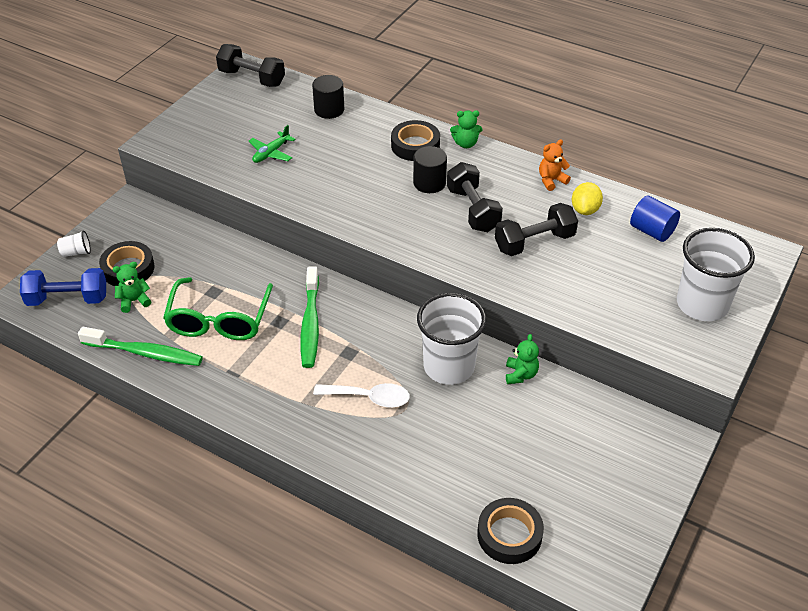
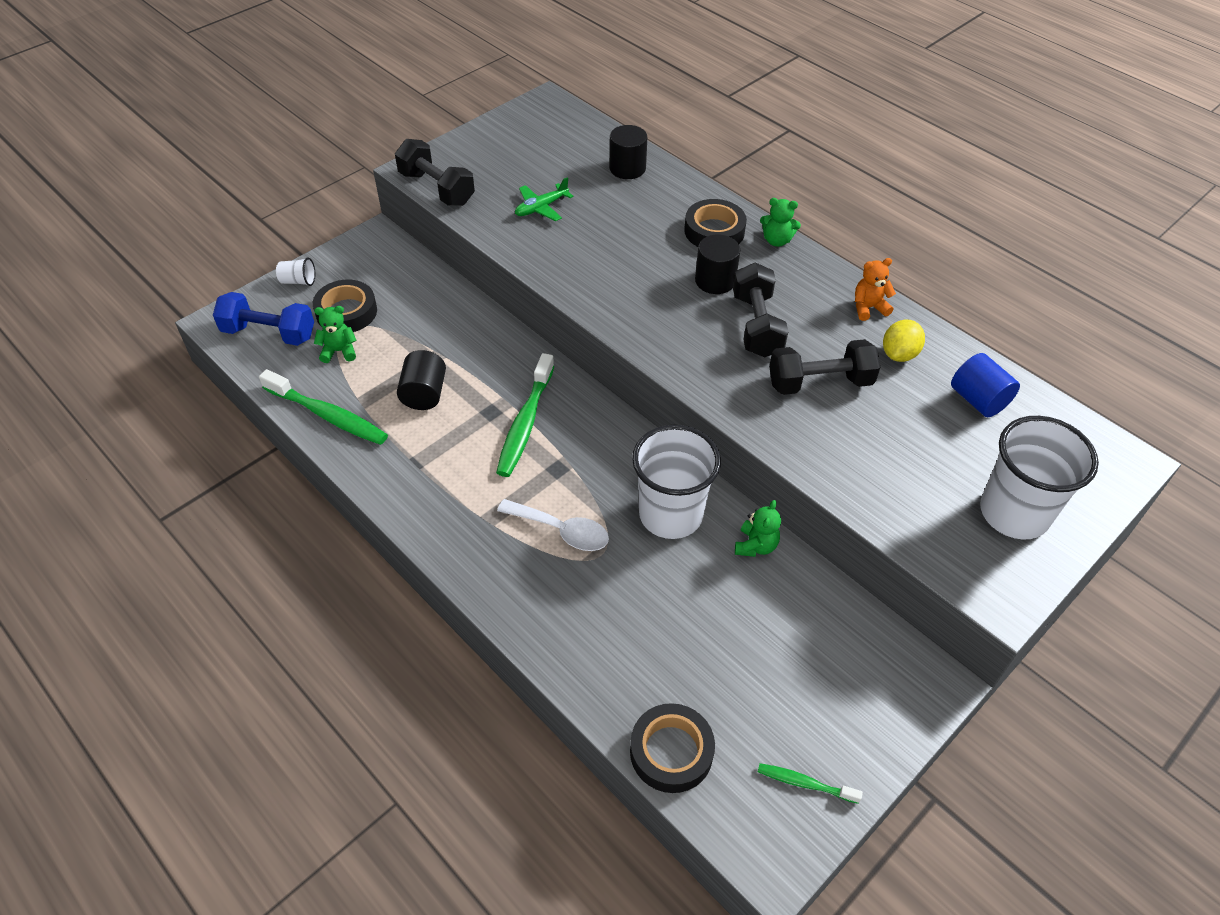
camera: 15 degrees right, 5 degrees up
(219, 319) = (424, 394): green glasses -> black cylinder
(252, 78) = (552, 115): black dumbbell -> black dumbbell (437, 188)
(612, 531) = (804, 783): none -> green toothbrush

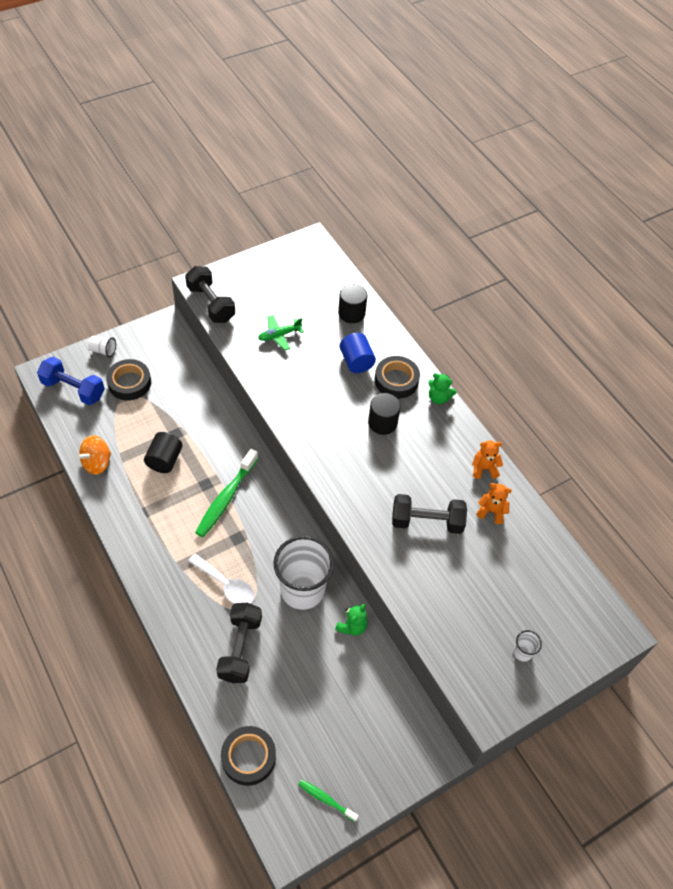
camera: 10 degrees right, 5 degrees up
(328, 416) = (97, 463): green toothbrush -> orange spinning top
(339, 351) = (116, 413): green teddy bear -> none
(756, 325) = (399, 466): black dumbbell -> black dumbbell (240, 648)
(899, 354) = (491, 511): yellow lemon -> orange teddy bear
(978, 400) = (533, 560): blue cylinder -> blue cylinder (356, 361)
(1014, 513) = (522, 652): white cup -> white cup, size x0.41

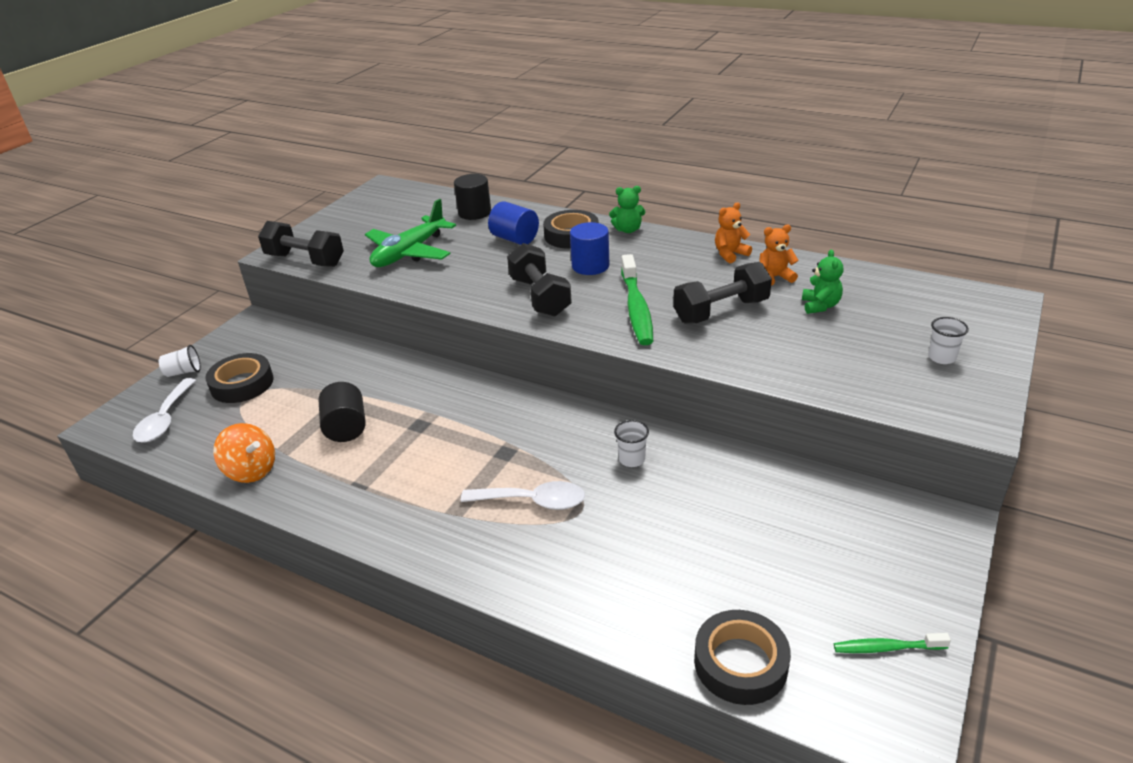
camera: 25 degrees left, 20 degrees down
(73, 389) = (165, 419): blue dumbbell -> white spoon
(97, 463) = (251, 470): orange spinning top -> orange spinning top turned 75 degrees counterclockwise
(226, 498) = (457, 425): green toothbrush -> green toothbrush (636, 308)
(240, 648) = (611, 553): black dumbbell -> black dumbbell (540, 297)
(279, 335) = (409, 253): green plane -> green plane, size x1.74
(302, 590) = (631, 459): white cup -> white cup, size x0.41
(352, 626) = (723, 462): green teddy bear -> green teddy bear (820, 306)
(382, 423) = (590, 266): black cylinder -> blue cylinder

